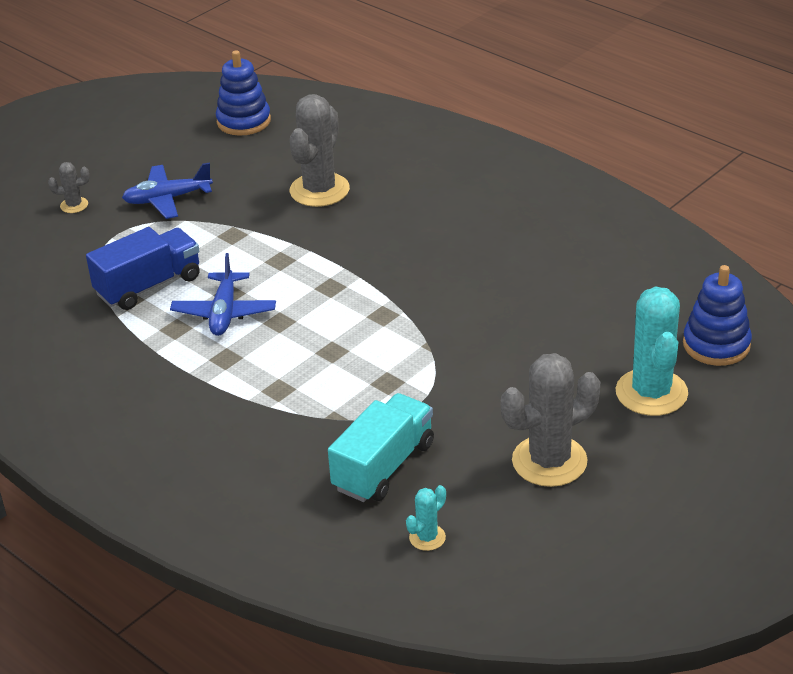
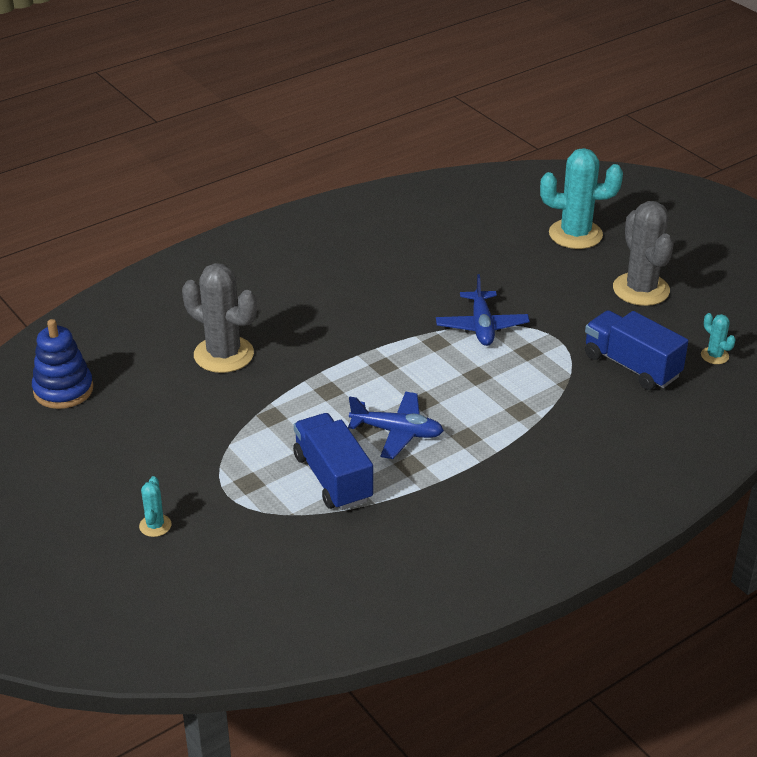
camera: 80 degrees left, 0 degrees up
(74, 205) = (155, 525): grey cactus -> turquoise cactus
(167, 199) = (182, 455): blue plane -> blue plane (481, 326)
(384, 466) = (631, 366): turquoise truck -> blue truck
(716, 345) = (529, 199): blue stacking toy -> none

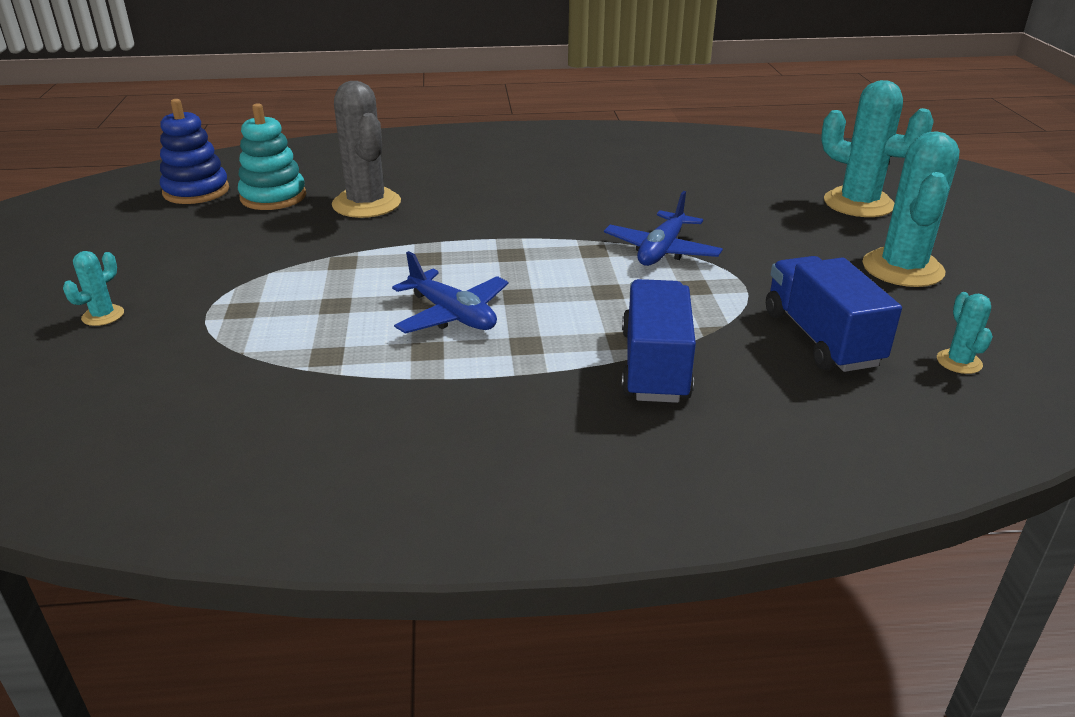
camera: 30 degrees right, 5 degrees down
(138, 373) = (273, 197): none -> turquoise stacking toy
(333, 478) = (328, 334): blue truck -> blue truck (655, 366)
(641, 289) = (902, 268): grey cactus -> turquoise cactus

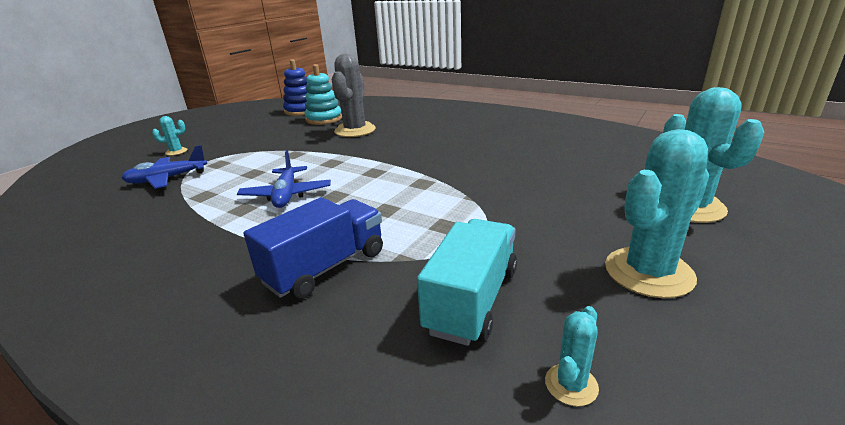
camera: 40 degrees right, 5 degrees down
(661, 250) = (464, 196): blue plane -> blue plane (167, 179)
(821, 338) = (472, 300): blue truck -> turquoise truck

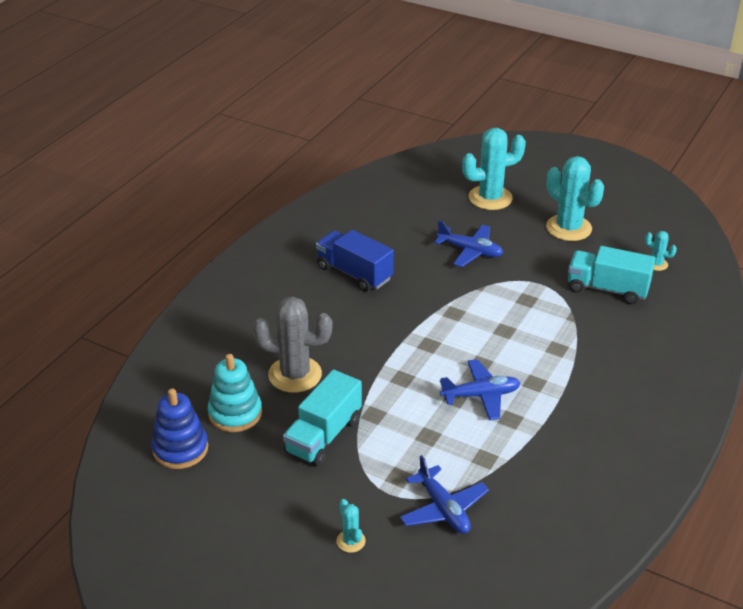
camera: 95 degrees left, 10 degrees up
(283, 141) = (323, 435): none -> turquoise truck
(325, 267) = (589, 350): blue truck -> blue truck (354, 273)
(544, 192) = (470, 251): none -> blue plane

